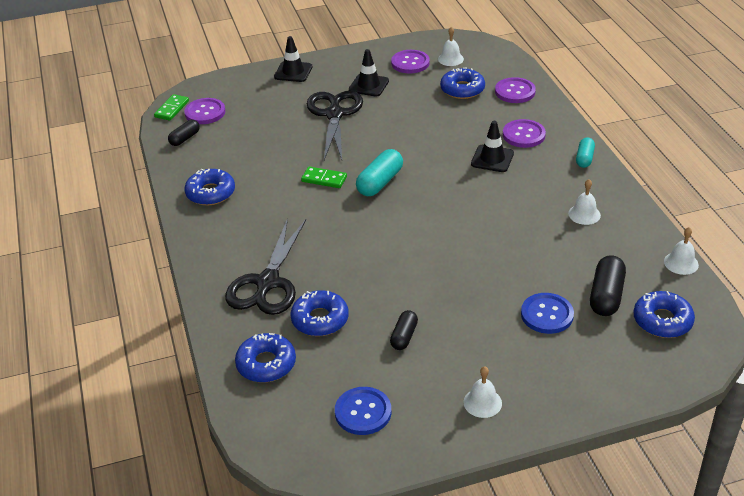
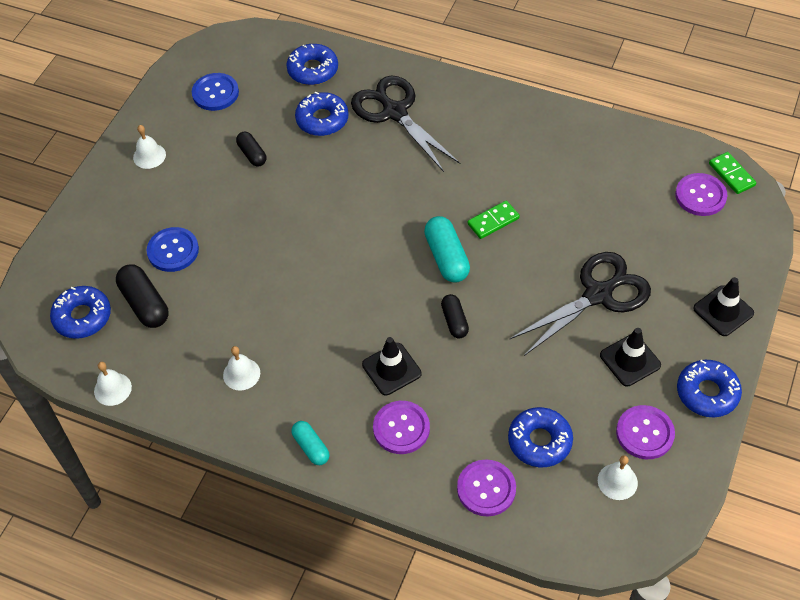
camera: 130 degrees right, 15 degrees up
(185, 138) = (663, 159): black capsule -> black capsule (454, 321)
(210, 193) = (552, 136): blue donut -> blue donut (707, 393)
(334, 114) = (598, 294): black scissors -> black scissors turned 75 degrees counterclockwise

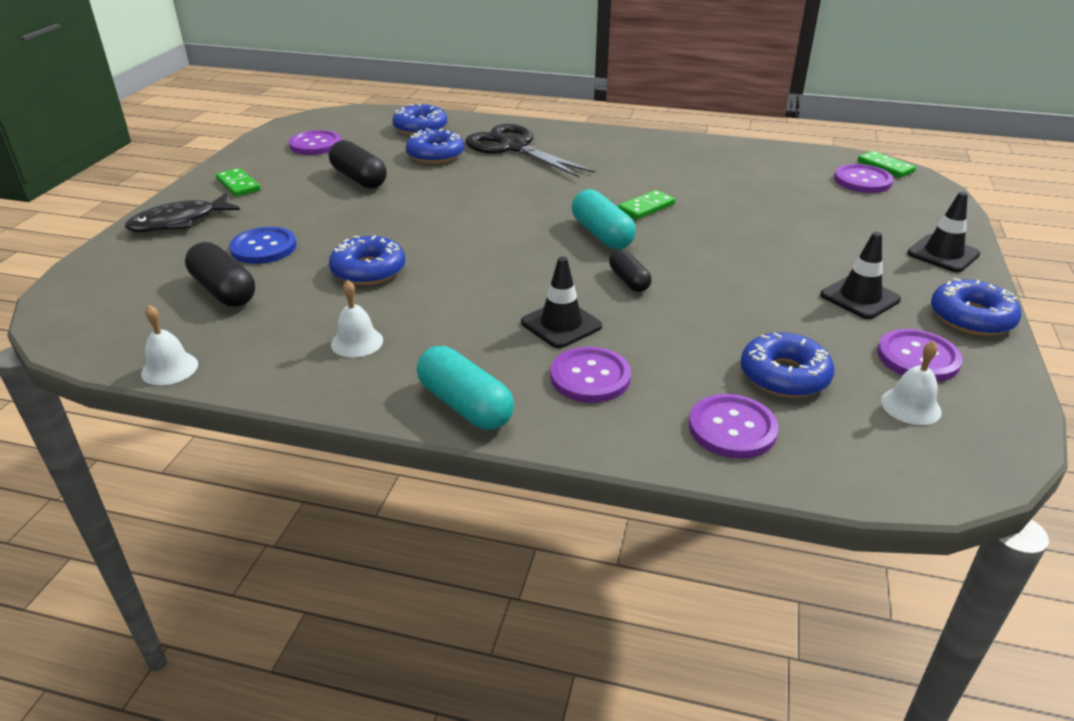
camera: 10 degrees left, 20 degrees down
(82, 317) = (136, 306): blue donut -> blue donut (368, 270)
(104, 208) = (179, 222): none -> black fish
(149, 156) = (238, 185): white bell -> green domino
(215, 93) = (315, 145): blue button -> purple button
(252, 154) = (359, 179): black capsule -> black capsule, size x1.60
(311, 447) = (465, 405): turquoise capsule -> turquoise capsule, size x1.60
(598, 294) = (792, 250): black scissors -> none

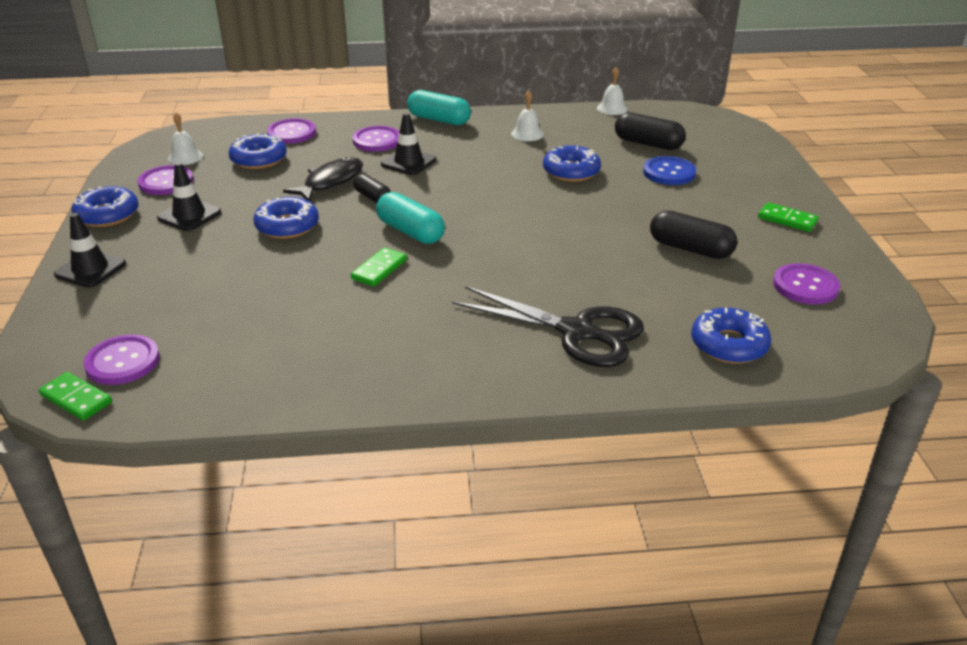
camera: 160 degrees right, 0 degrees up
(179, 222) = (767, 179): black fish -> black fish (330, 182)
(435, 155) = (654, 299): blue donut -> blue donut (287, 226)

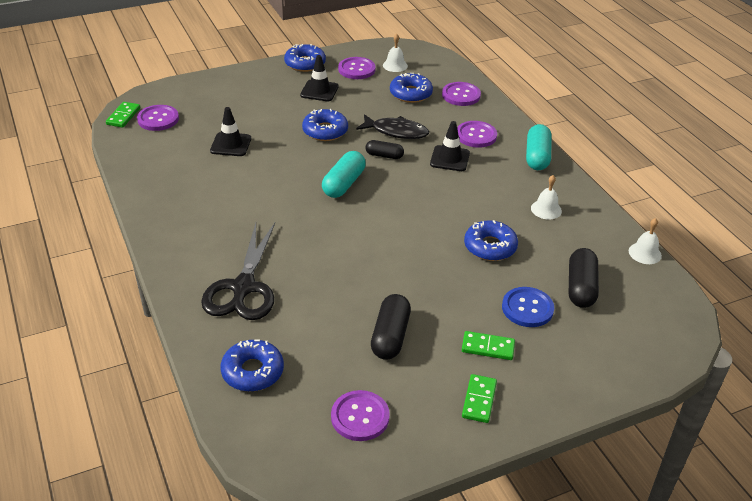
camera: 70 degrees right, 5 degrees up
(90, 269) = (243, 79): black traffic cone -> black traffic cone (231, 144)
(372, 197) = (384, 155): black capsule -> black capsule turned 75 degrees clockwise
(379, 269) = (287, 182): green domino -> green domino (488, 347)

